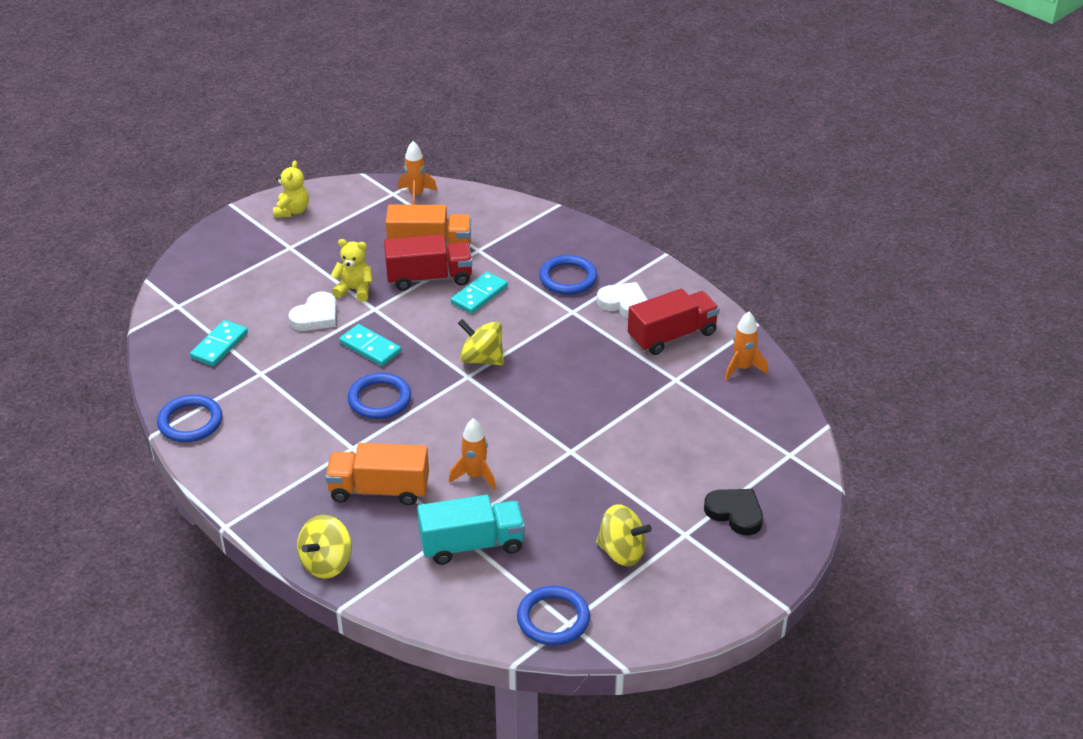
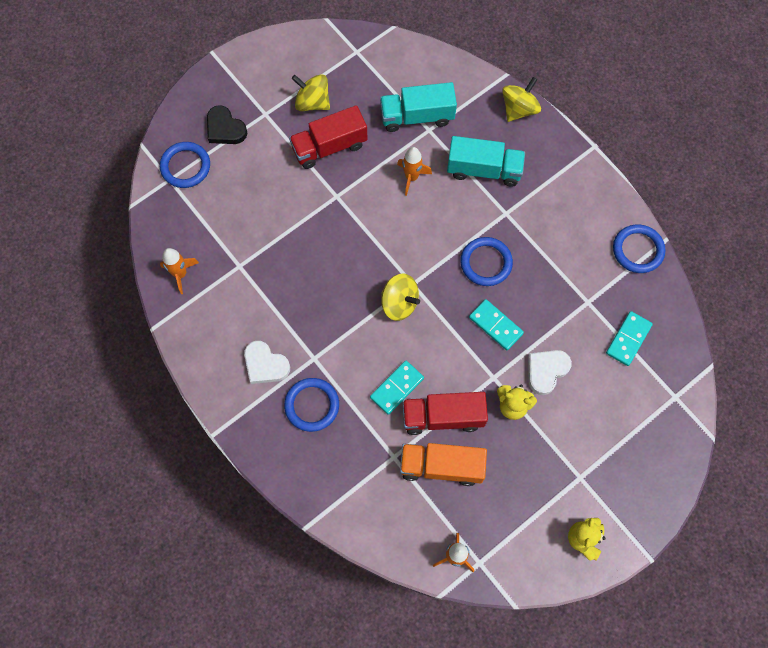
camera: 175 degrees left, 30 degrees up
(379, 490) = (484, 170): orange truck -> turquoise truck
(553, 619) = (366, 55): blue ring -> blue ring (185, 166)
(672, 336) = (231, 318): red truck -> red truck (329, 147)

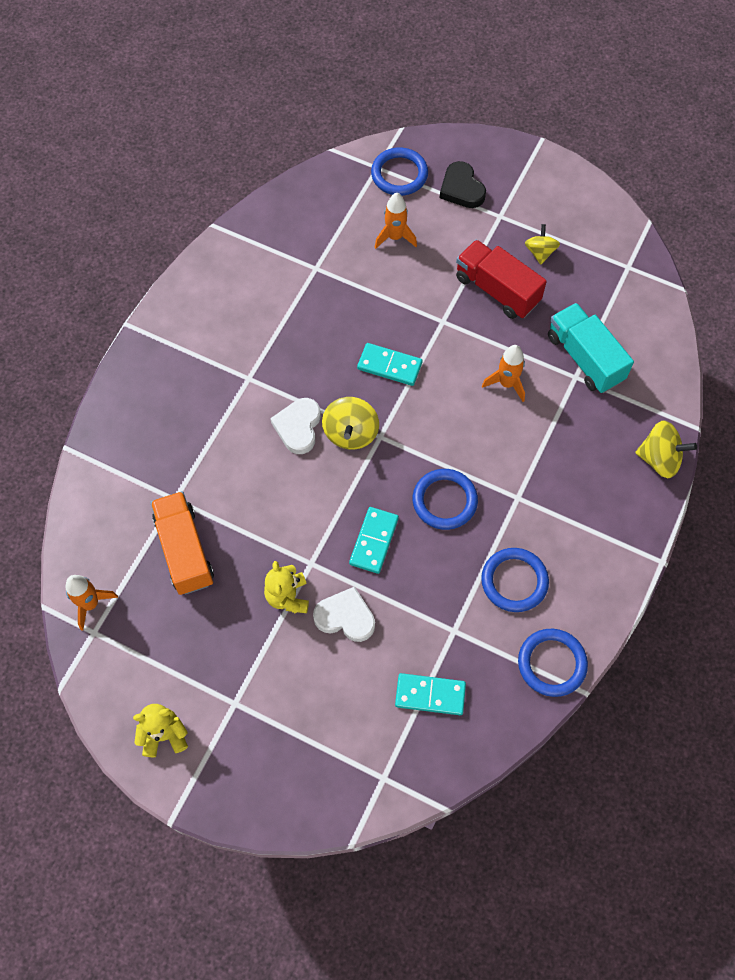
camera: 65 degrees right, 5 degrees down
(180, 274) = (280, 222): orange rocket -> orange rocket (395, 237)
(225, 128) = (461, 189): black heart -> black heart turned 45 degrees counterclockwise
(265, 365) = (220, 337): white heart -> white heart (298, 427)
(312, 102) = (540, 252): yellow spinning top -> yellow spinning top, size x0.66
(312, 405) = (196, 398): blue ring -> blue ring (514, 581)
(397, 388) = (253, 470): turquoise domino -> turquoise domino (389, 366)
(442, 417) = (241, 529): red truck -> none
(484, 170) = (559, 453): turquoise truck -> none

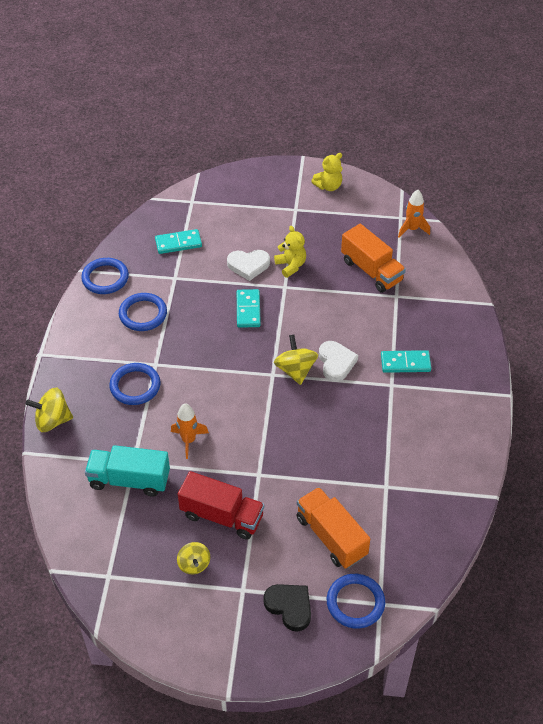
camera: 160 degrees right, 15 degrees down
(389, 366) = (287, 426): turquoise domino -> turquoise domino (405, 363)
(395, 237) = (331, 536): orange rocket -> orange truck
(444, 501) = (208, 347): blue ring -> blue ring (135, 386)
(585, 358) = (129, 480): turquoise truck -> turquoise truck turned 150 degrees clockwise

